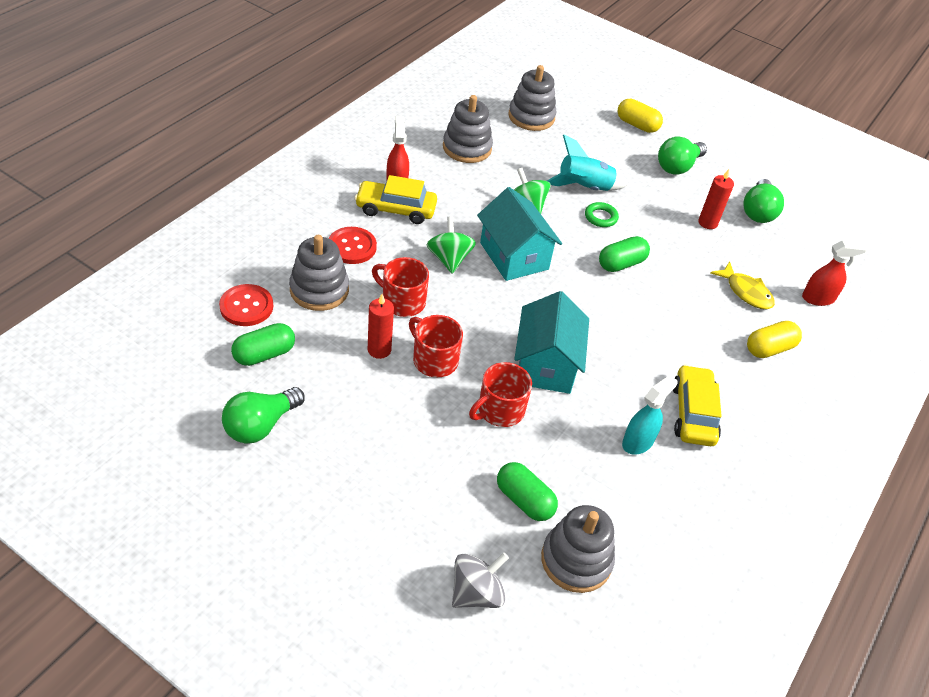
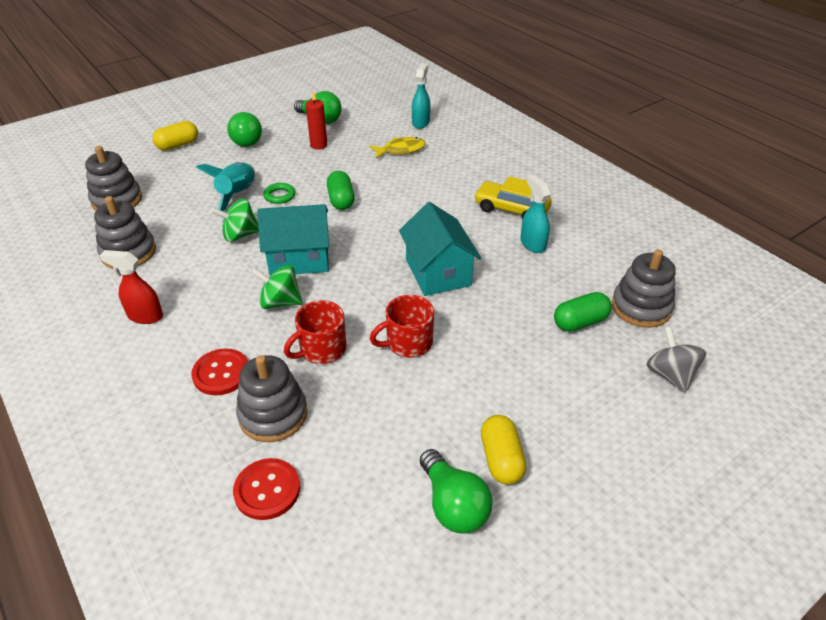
camera: 65 degrees left, 5 degrees down
(264, 354) = (350, 484): green capsule -> none
(379, 350) = (380, 381): red candle -> none
(396, 209) = (185, 325): yellow car -> none
(500, 410) = (481, 313): red mug -> none
(546, 364) = (438, 272): turquoise house -> turquoise house turned 45 degrees clockwise
(769, 348) = (460, 157): yellow capsule -> yellow capsule (501, 459)
(818, 298) = (421, 122): red spray bottle -> turquoise spray bottle

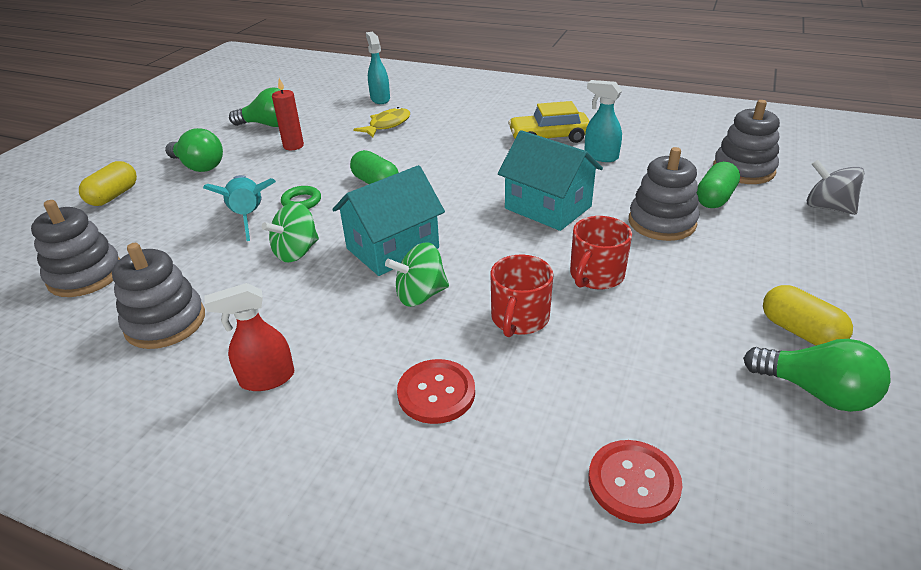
camera: 30 degrees left, 5 degrees down
(273, 414) = (545, 404): grey stacking toy -> grey stacking toy (662, 222)

